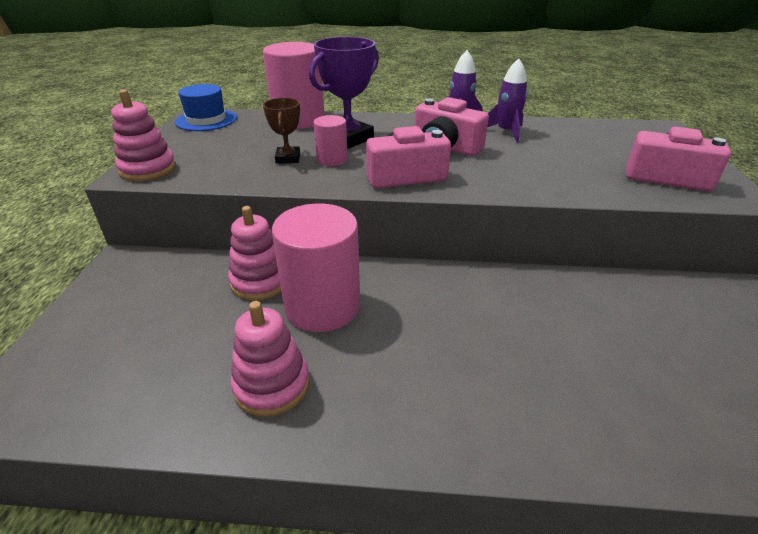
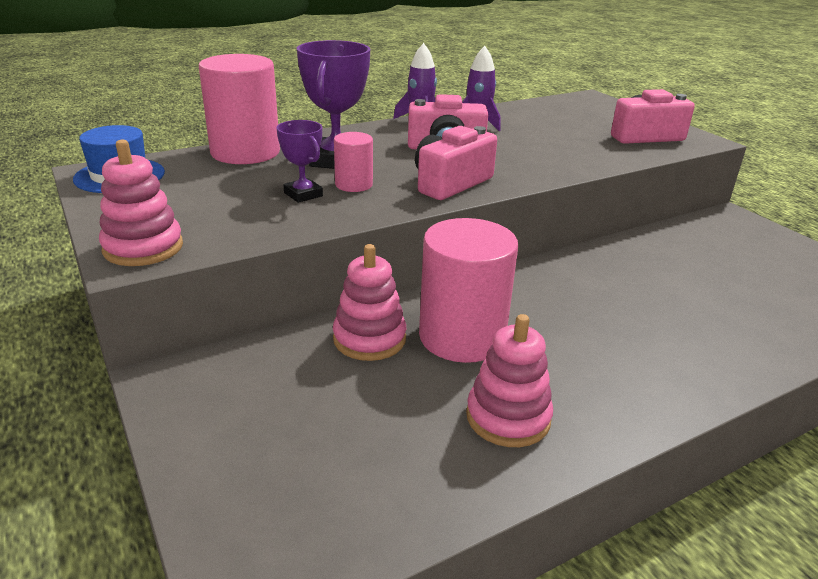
camera: 35 degrees left, 5 degrees down
(288, 158) = (303, 194): brown trophy -> purple trophy

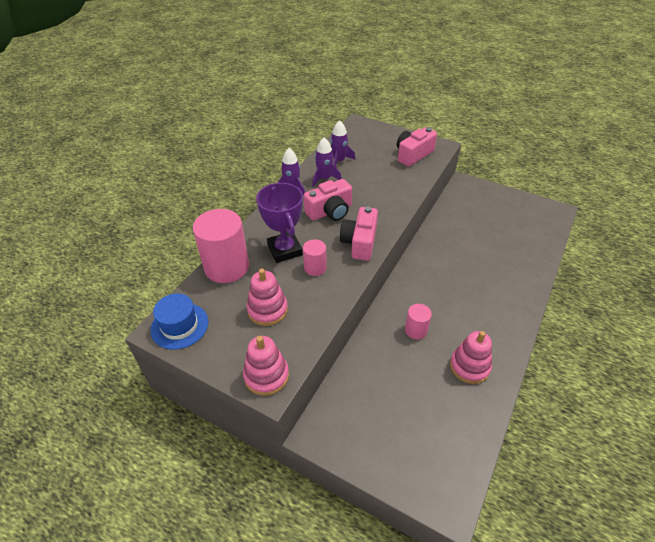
camera: 30 degrees left, 15 degrees up
(303, 194) = (298, 289): purple trophy -> none
(369, 339) = (379, 354): pink stacking toy -> pink stacking toy (267, 310)
(462, 337) = (416, 330): pink cylinder -> pink cylinder, size x0.50
(519, 116) = (339, 161): none -> purple rocket

